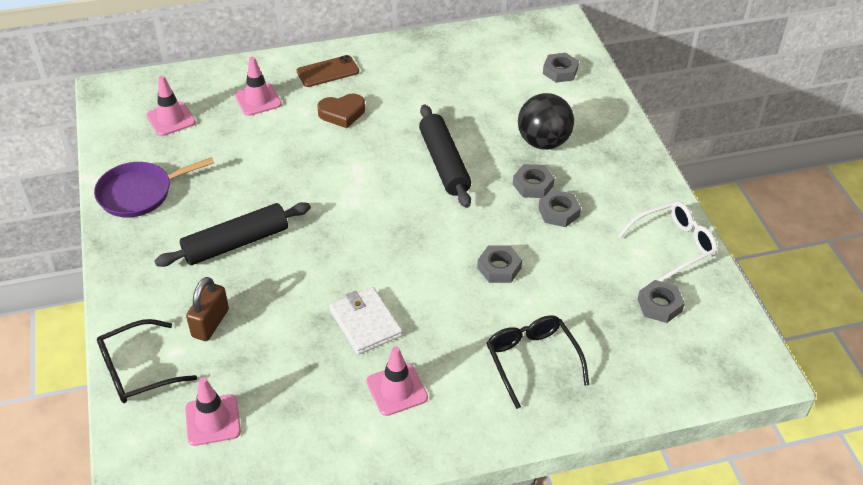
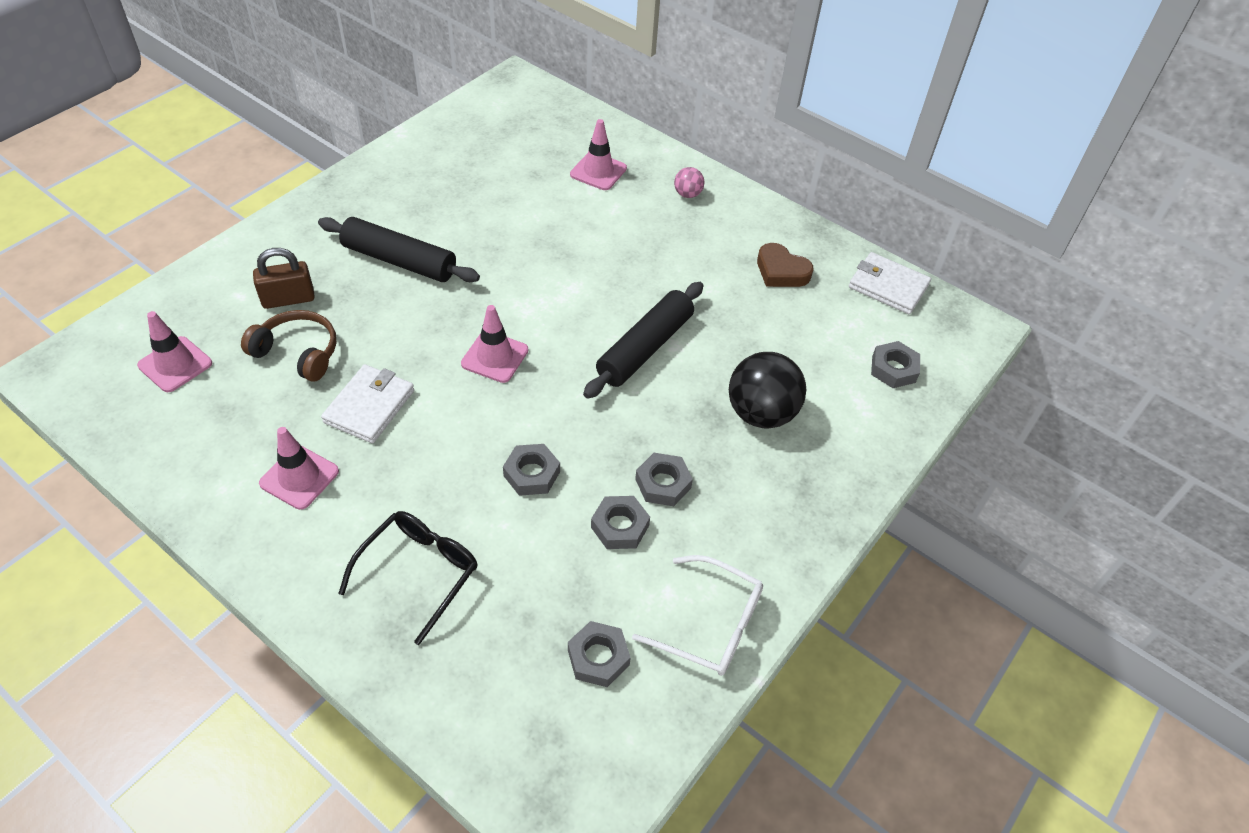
camera: 50 degrees right, 5 degrees up
(137, 370) = (200, 284): black glasses -> none
(139, 193) = (408, 168): purple pan -> none
(171, 119) = (517, 134): pink traffic cone -> pink traffic cone (495, 357)
(273, 341) = (298, 353): none -> brown headphones
(328, 71) = (687, 194): brown phone -> pink ball
(342, 113) = (639, 236): brown heart -> brown heart (781, 271)
(496, 36) = (888, 286): none -> white wallet
(533, 185) = (684, 438): grey nut -> grey nut (620, 526)

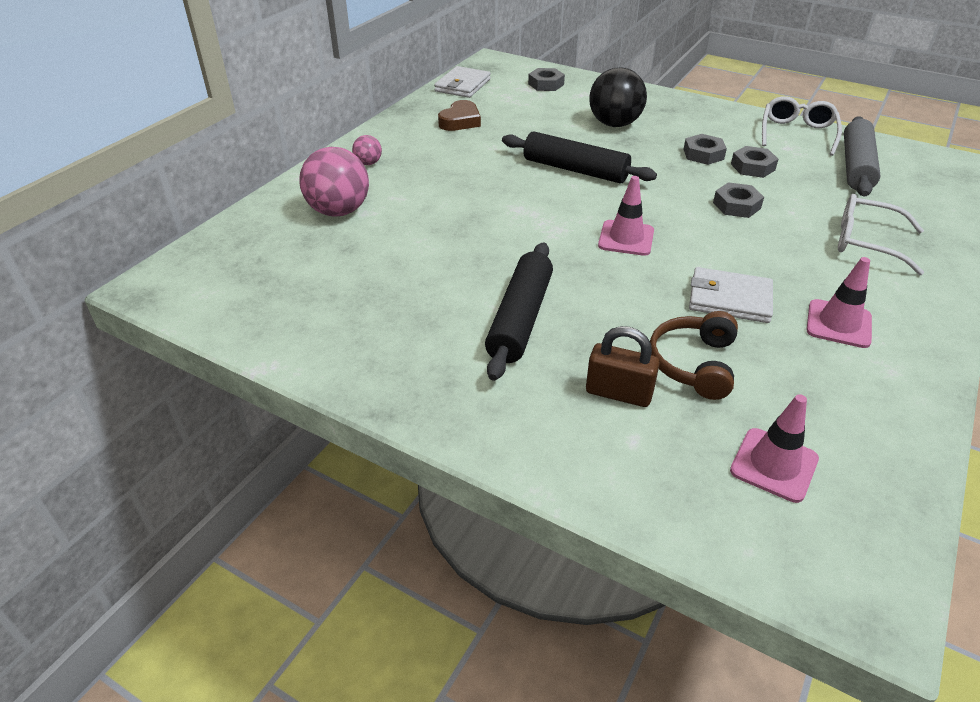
camera: 95 degrees left, 10 degrees down
(288, 299) = (618, 393): brown padlock -> brown padlock turned 45 degrees counterclockwise
(419, 572) = (866, 242): black glasses -> white glasses
(598, 171) = (339, 211): pink traffic cone -> pink ball
(598, 657) = (856, 166): grey nut -> grey rolling pin

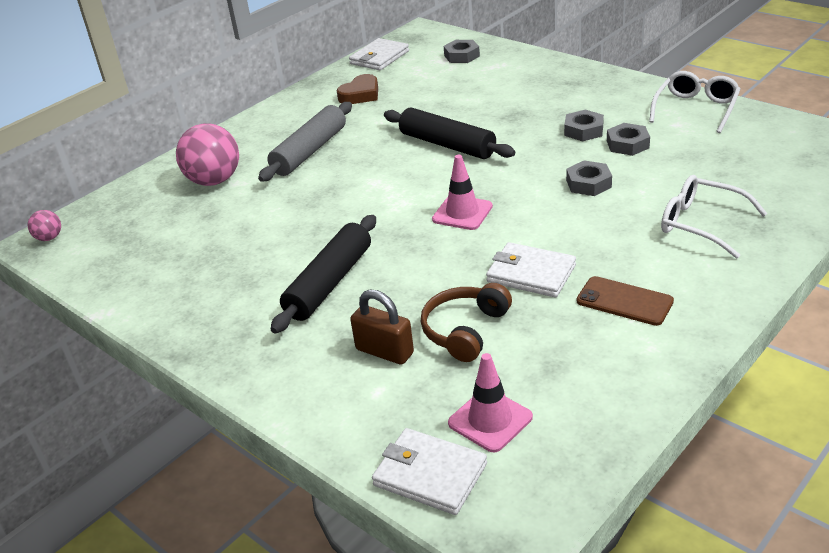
camera: 15 degrees right, 5 degrees down
(368, 163) = (258, 136): pink ball -> pink ball (49, 238)
(614, 124) = (509, 98): black ball -> none
(742, 536) = (430, 474): none -> white wallet
(838, 324) = (624, 301): pink traffic cone -> brown phone
(856, 166) = (739, 145): grey rolling pin -> grey rolling pin (310, 151)

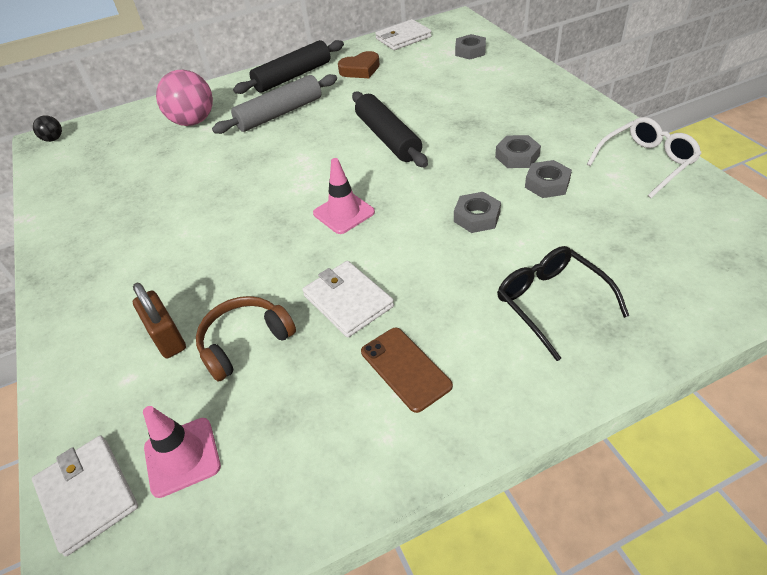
camera: 25 degrees right, 10 degrees up
(49, 238) = (53, 139): pink ball -> black ball
(329, 283) = (187, 248): black rolling pin -> black rolling pin (293, 76)
(701, 224) = (551, 302): white glasses -> black glasses

